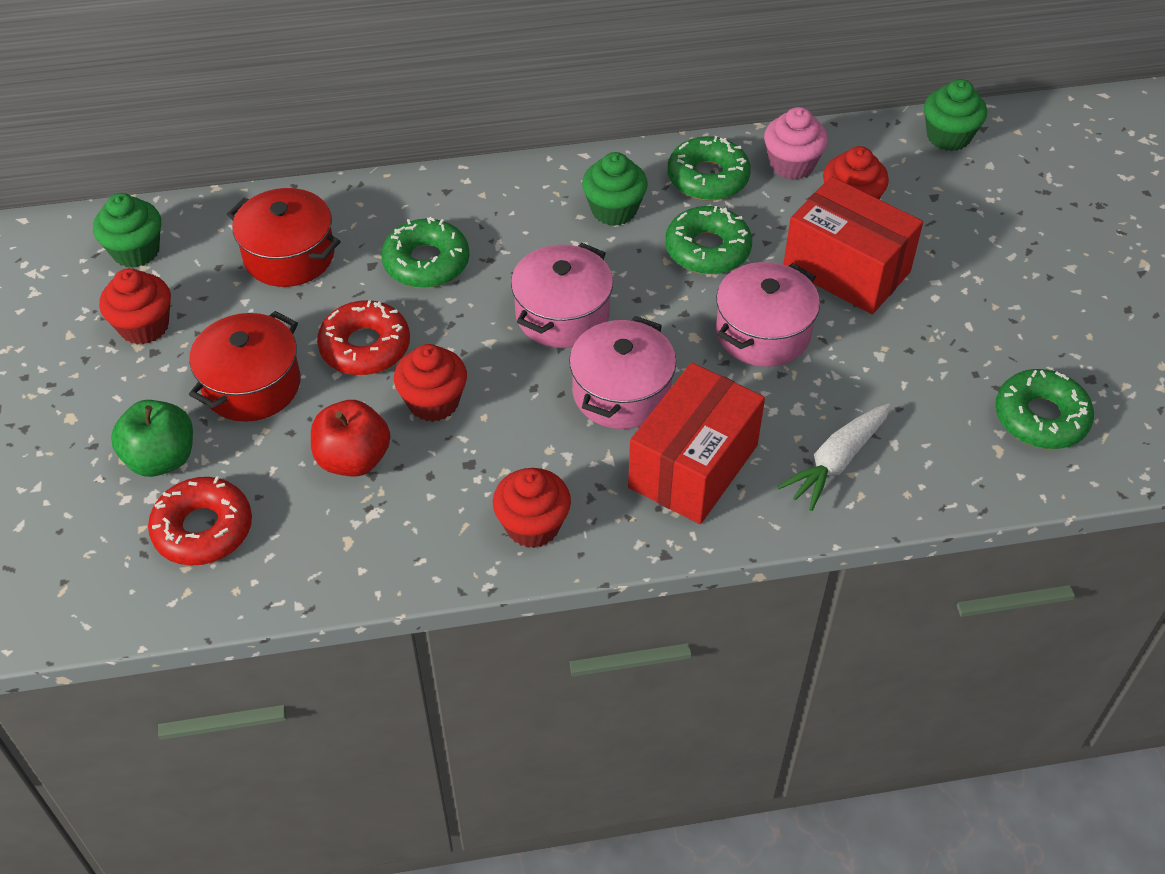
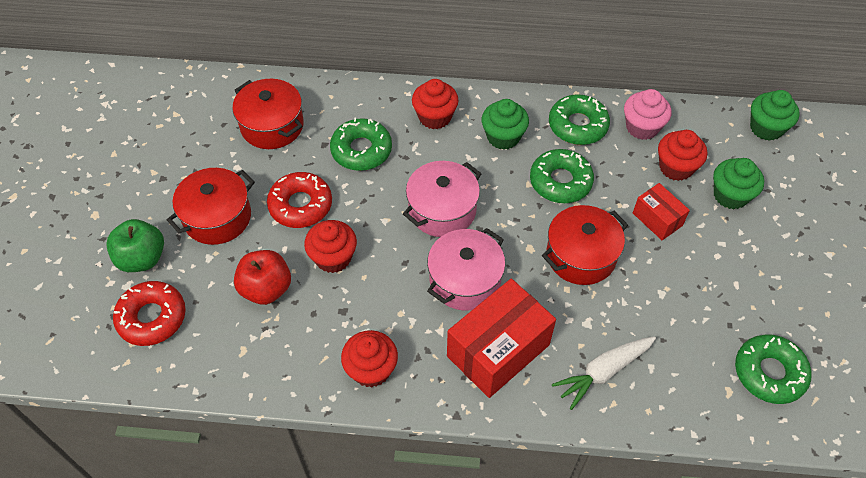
camera: 15 degrees right, 5 degrees up
(136, 251) = (175, 101): green cupcake -> green cupcake (730, 195)
(144, 326) = (162, 158): red cupcake -> red cupcake (435, 117)
(763, 332) = (581, 256): pink pot -> red pot
(846, 270) = (657, 219): red box -> red box, size x0.53

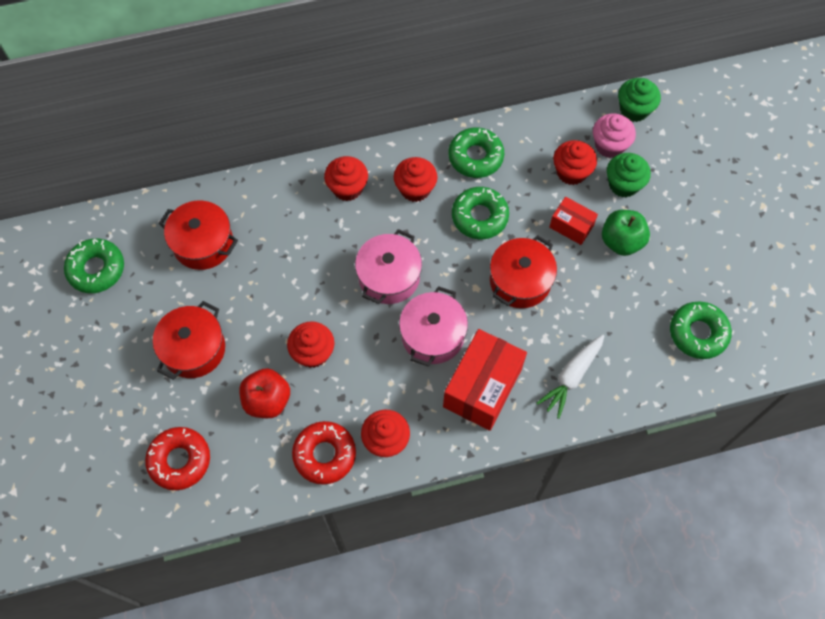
camera: 20 degrees left, 10 degrees up
(142, 258) = (144, 410): green apple -> green apple (621, 241)
(300, 205) = (263, 313): red donut -> red donut (324, 454)
(361, 150) = (295, 242): green donut -> green donut (96, 269)
(503, 137) = (415, 189): green cupcake -> red cupcake
(642, 127) = (531, 141): pink cupcake -> pink cupcake (609, 145)

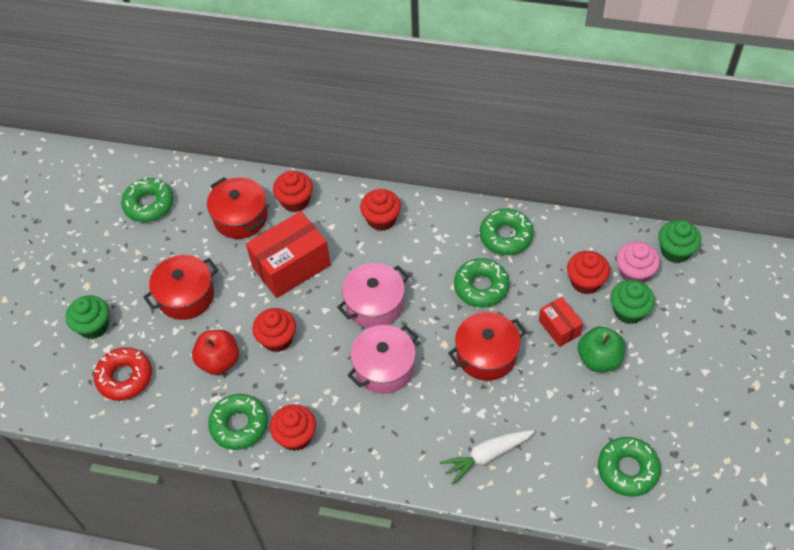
camera: 30 degrees right, 10 degrees down
(114, 422) = (94, 326): none -> green cupcake
(324, 454) = (239, 425): red donut -> green donut
(415, 189) = (438, 242): red cupcake -> red cupcake (295, 201)
(482, 387) = (402, 430): red box -> red box (291, 266)

